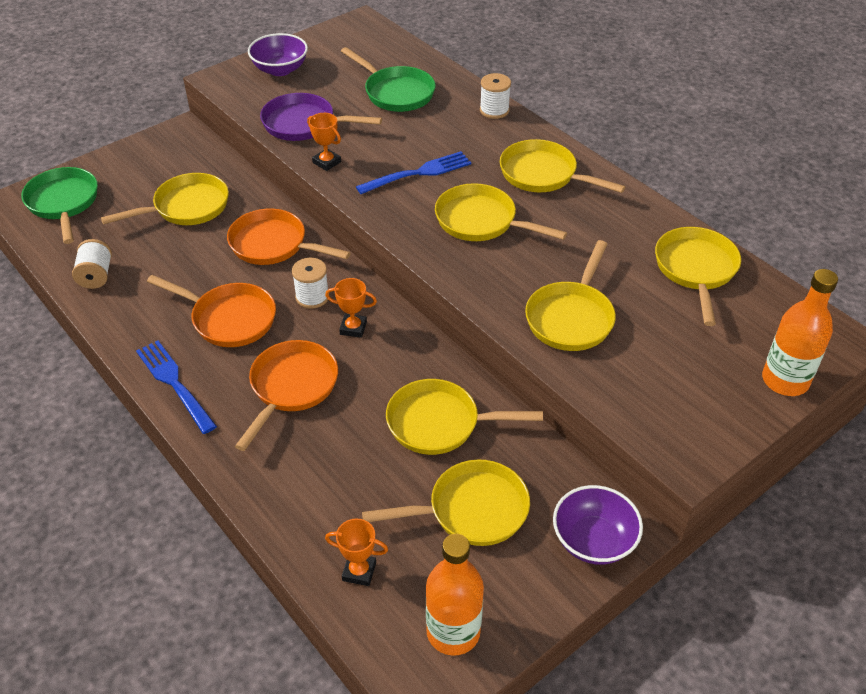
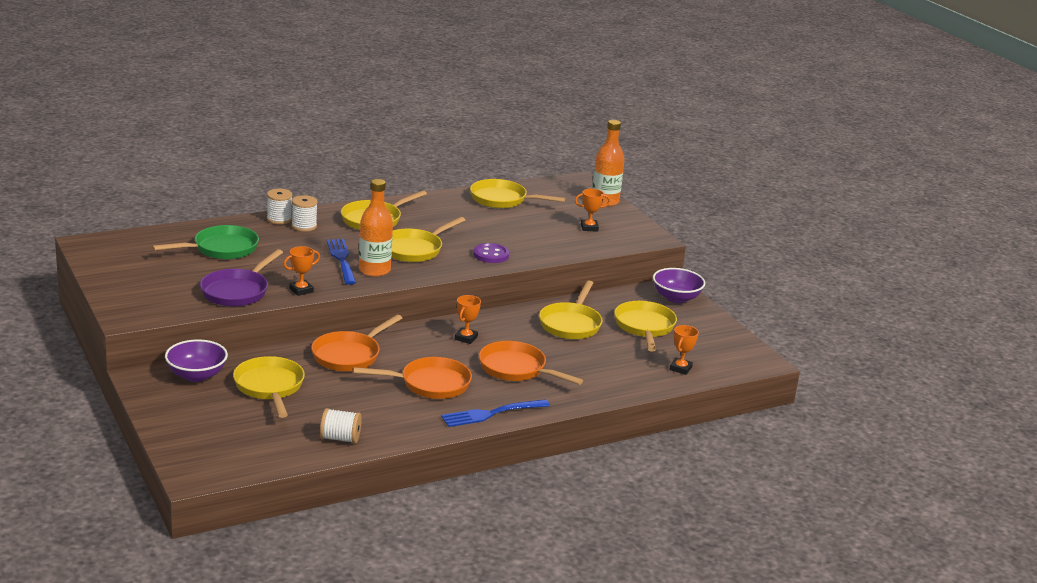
camera: 80 degrees left, 20 degrees down
(63, 203) = (217, 449): green pan -> none
(229, 319) = (430, 384): orange pan -> orange pan turned 45 degrees clockwise
(280, 69) = (137, 289): purple bowl -> purple bowl (196, 375)
(312, 297) = (423, 348): white spool -> white spool (304, 226)
(453, 632) = (727, 348): orange bottle -> orange bottle (374, 270)
(508, 289) = (491, 255): none -> purple button
(571, 318) = (528, 242): yellow pan -> none
(670, 375) = (589, 228): none -> orange trophy

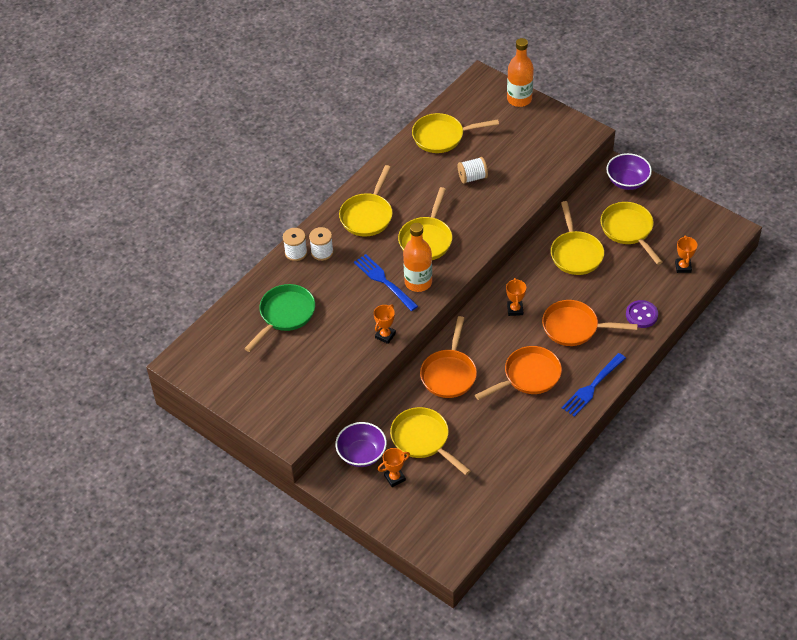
camera: 20 degrees left, 25 degrees up
(237, 291) = (341, 362): purple pan -> none
(340, 438) = (513, 468): white spool -> white spool (472, 177)
(491, 255) = (486, 217): purple button -> purple button (641, 315)
(589, 228) = (532, 142): orange trophy -> orange trophy (394, 478)

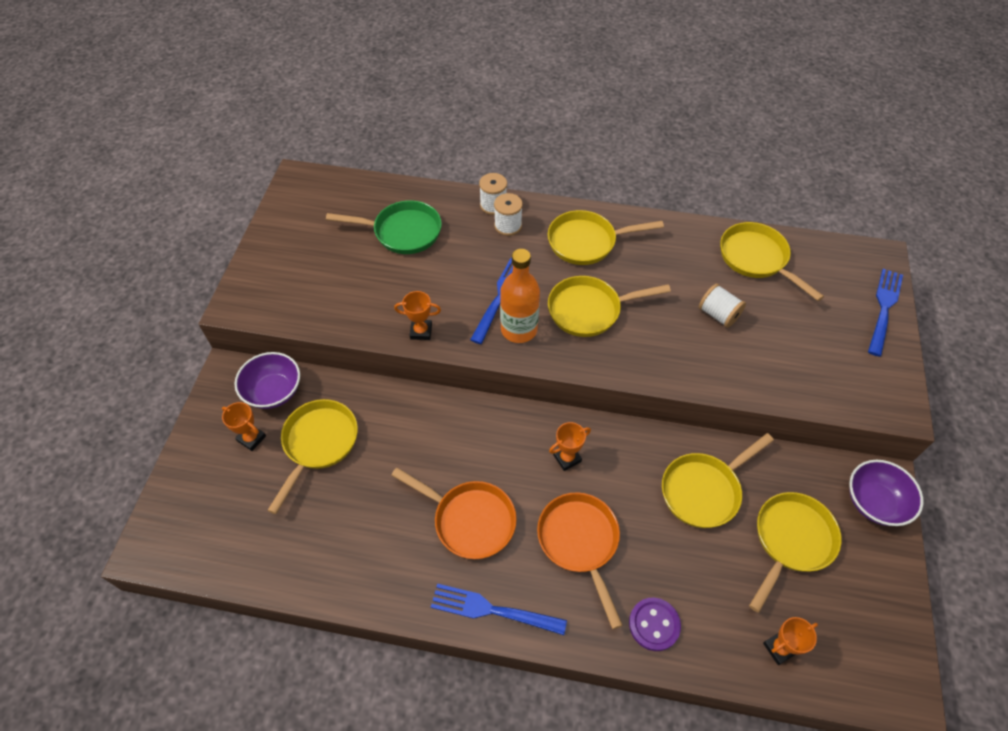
camera: 60 degrees right, 5 degrees up
(449, 373) = (429, 429): orange pan -> none
(519, 99) = (884, 309): orange bottle -> blue fork

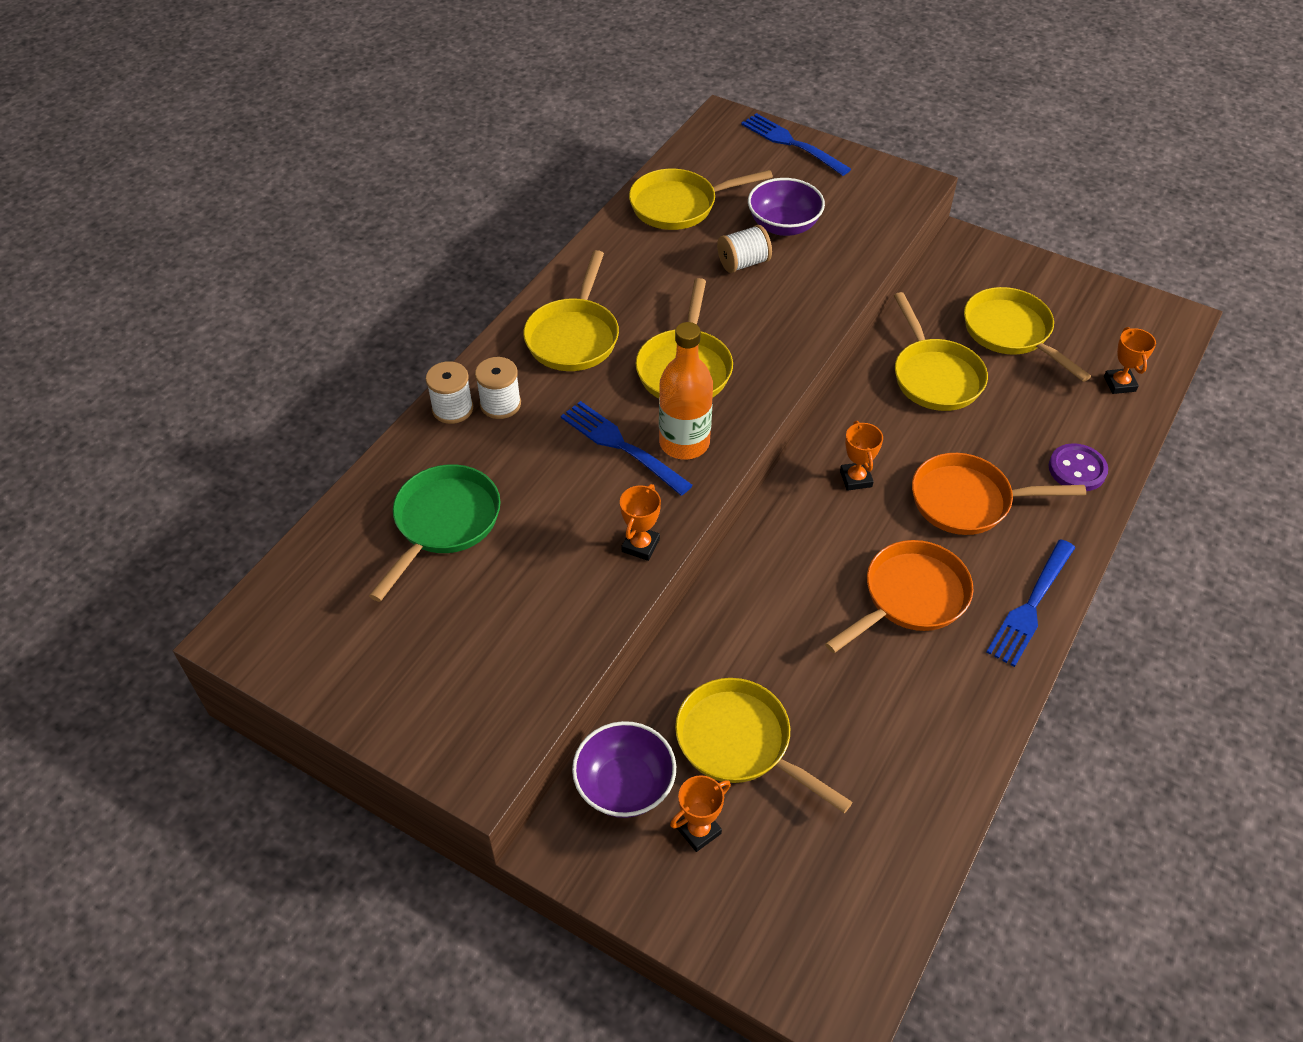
camera: 70 degrees left, 5 degrees down
(874, 502) = (986, 259): purple bowl -> purple bowl (783, 225)

